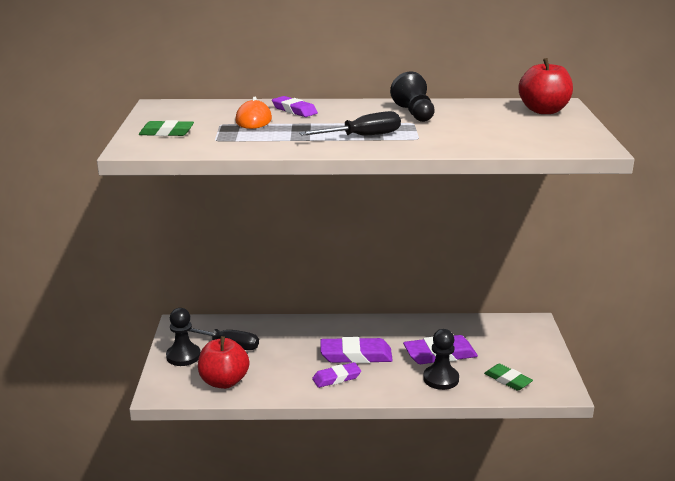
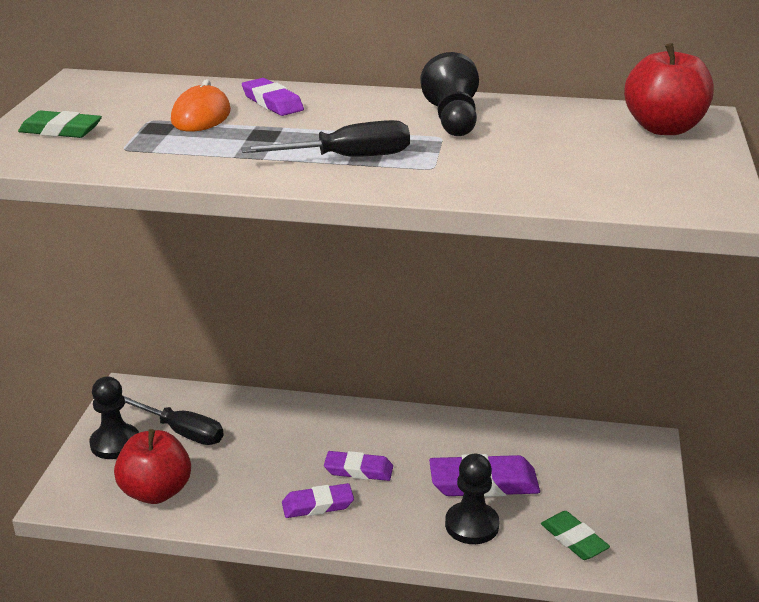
camera: 10 degrees right, 5 degrees up
(356, 355) = (358, 470): purple eraser -> purple eraser, size x0.63

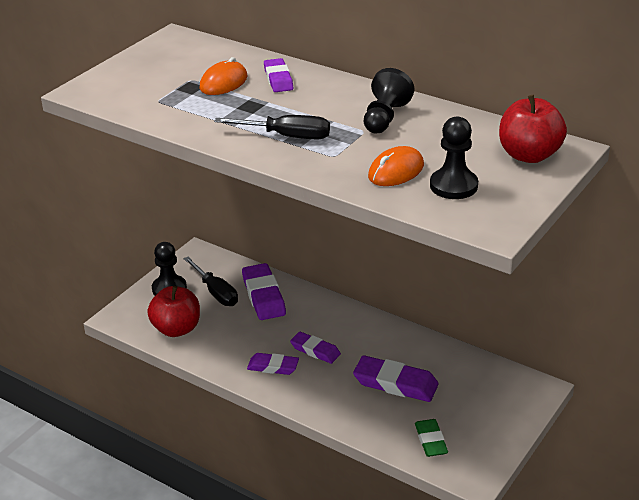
camera: 25 degrees right, 5 degrees up
(61, 130) = (131, 78): green eraser -> none
(249, 421) = (263, 296): none -> purple eraser
(472, 525) = (366, 410): black pawn -> black pawn (453, 186)
(530, 170) = (396, 171): none -> orange mouse

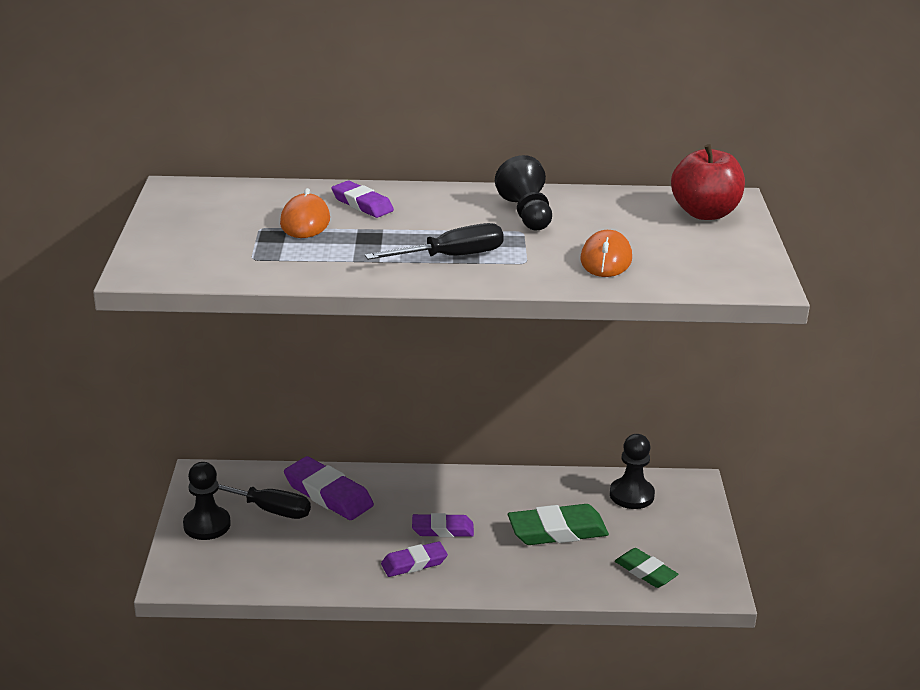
camera: 35 degrees left, 5 degrees down
(176, 329) = (261, 565): red apple -> none
(395, 383) = (557, 531): purple eraser -> green eraser
(453, 186) = (676, 258): black pawn -> black pawn (631, 495)

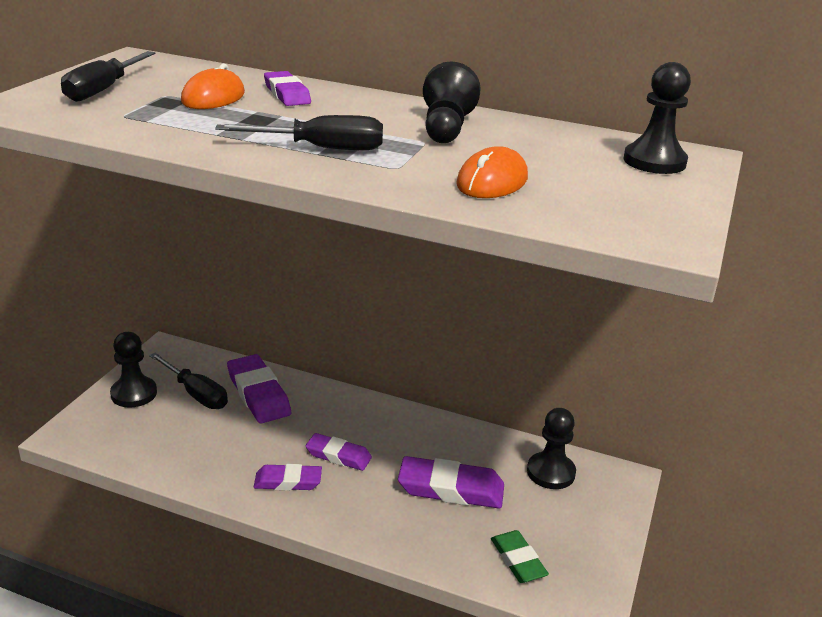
camera: 20 degrees right, 0 degrees up
(200, 234) = (103, 90): none -> black screwdriver
(557, 531) = (450, 489): green eraser -> purple eraser
(705, 213) = (654, 162): red apple -> black pawn

